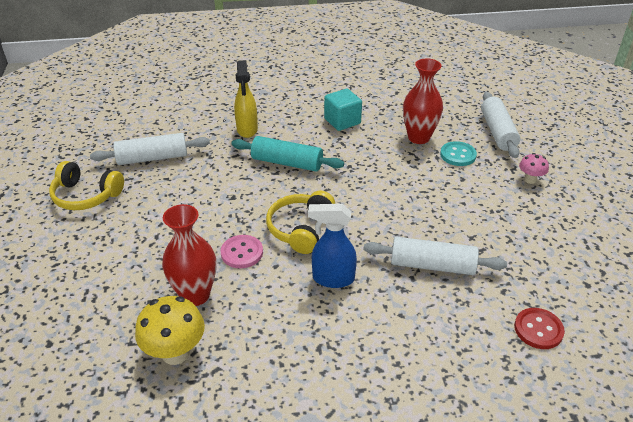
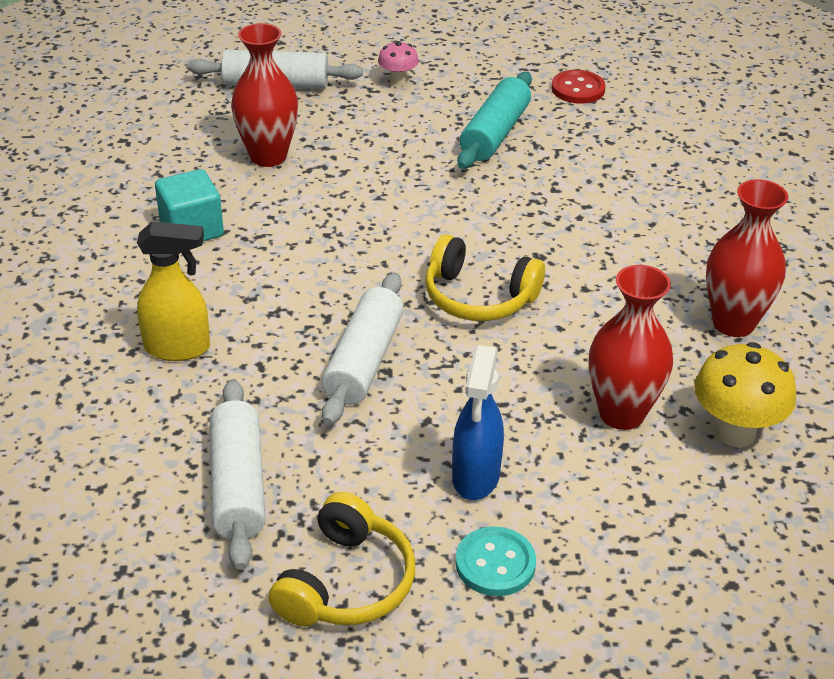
camera: 85 degrees left, 0 degrees up
(242, 253) = (529, 362): pink button -> none
(287, 163) = (301, 302): turquoise rolling pin -> turquoise rolling pin (495, 134)
(289, 359) = (733, 323): none -> red vase
(332, 279) = (587, 274): blue spray bottle -> blue spray bottle (475, 477)
(432, 265) = (563, 186): white rolling pin -> white rolling pin (363, 361)
(458, 155) = (325, 128): turquoise button -> turquoise button (495, 563)
(538, 329) = (669, 130): red button -> red button (578, 89)

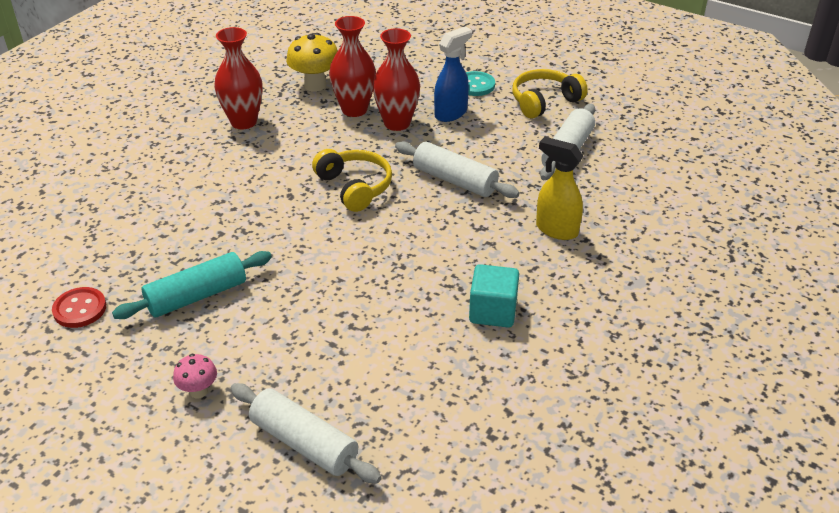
camera: 145 degrees left, 0 degrees up
(268, 156) = (384, 355): red vase -> red vase (397, 123)
(363, 361) = (454, 180): white rolling pin -> white rolling pin turned 75 degrees clockwise

